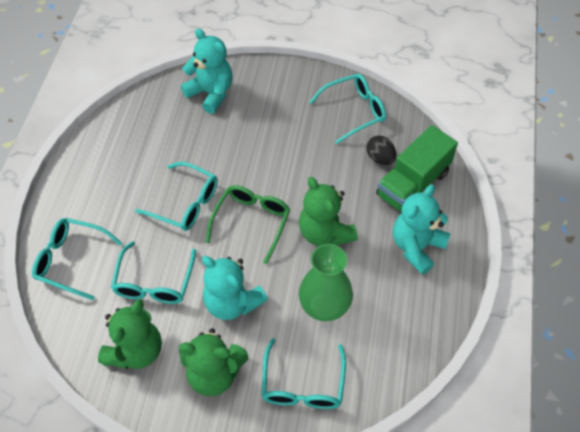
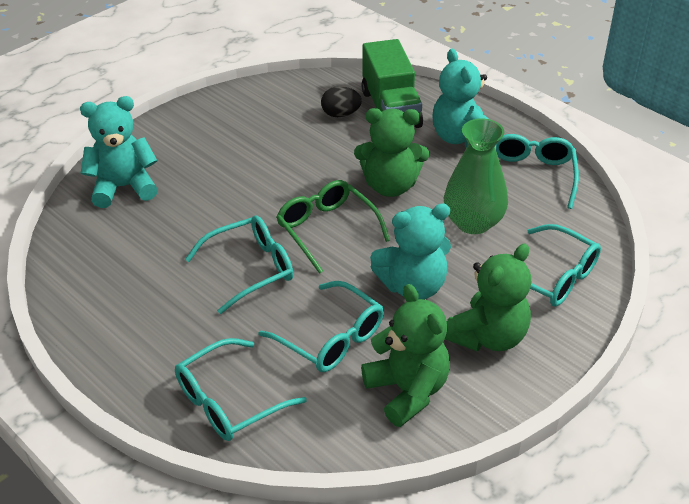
camera: 55 degrees left, 15 degrees down
(354, 111) = (267, 105): turquoise glasses -> turquoise glasses (531, 176)

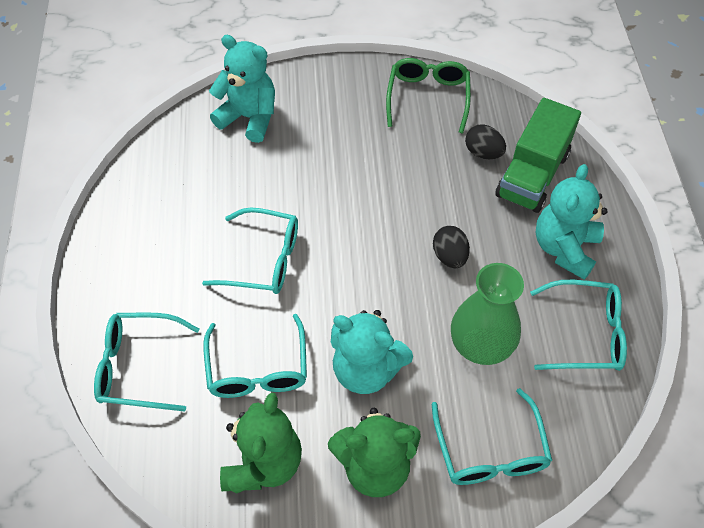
camera: 40 degrees right, 15 degrees up
(327, 230) = (355, 264): green glasses -> green glasses (428, 98)
(390, 186) = (449, 256): green teddy bear -> black egg
(531, 176) = (585, 333): turquoise glasses -> turquoise glasses turned 45 degrees clockwise

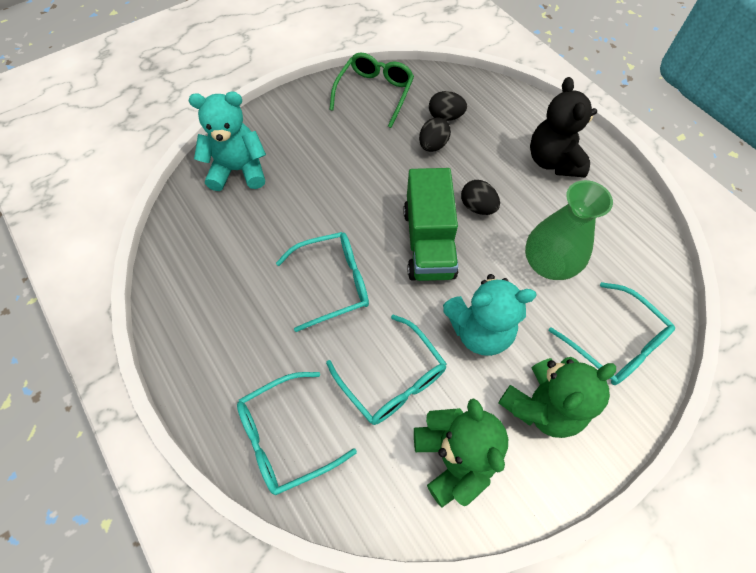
camera: 30 degrees left, 5 degrees up
(428, 98) = (374, 93): green glasses -> green glasses turned 45 degrees clockwise
(449, 176) = (432, 145): none -> black egg
(532, 175) = (492, 118): green truck -> green truck (428, 242)
(564, 248) = (553, 161): turquoise teddy bear -> black teddy bear
(585, 333) = (612, 217): turquoise glasses -> none

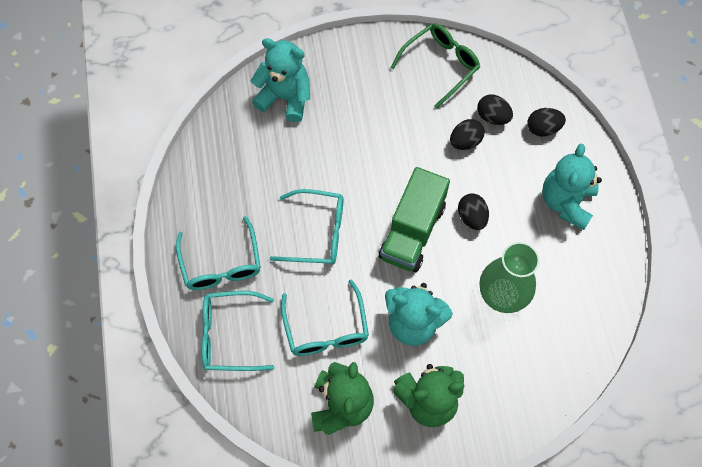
camera: 25 degrees right, 5 degrees up
(494, 110) = (543, 128): none -> black egg
(553, 161) = (566, 202): black teddy bear -> turquoise teddy bear
(614, 342) = (516, 380): turquoise glasses -> turquoise glasses (221, 264)

